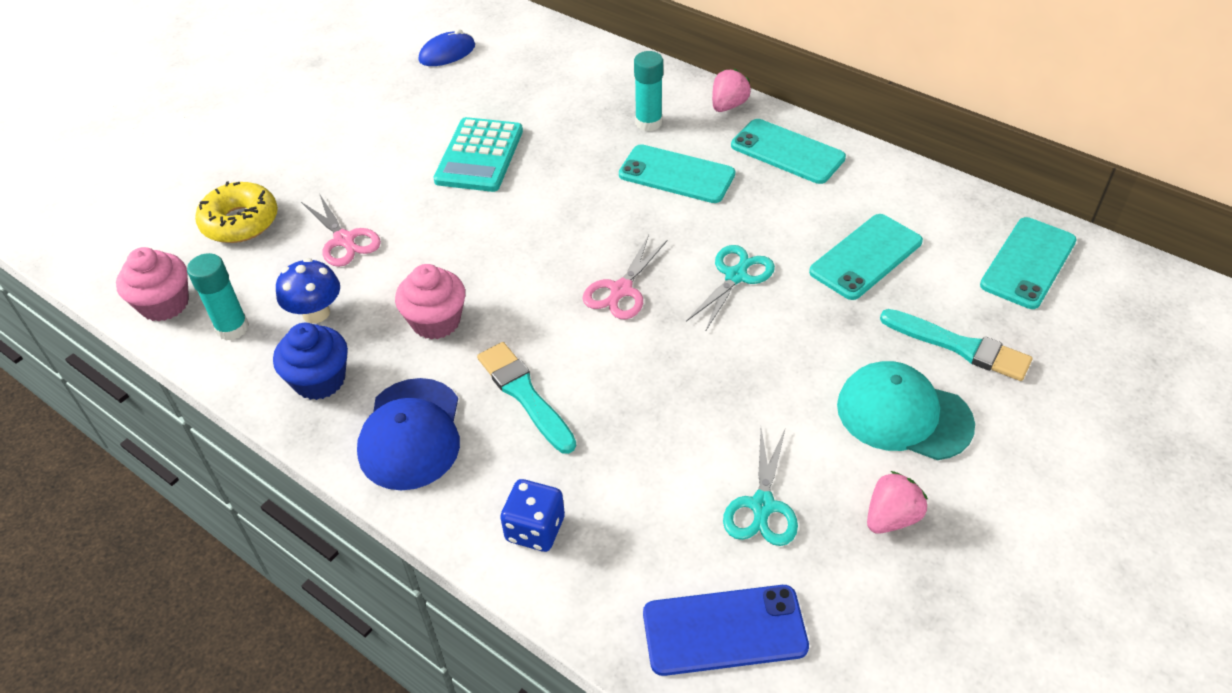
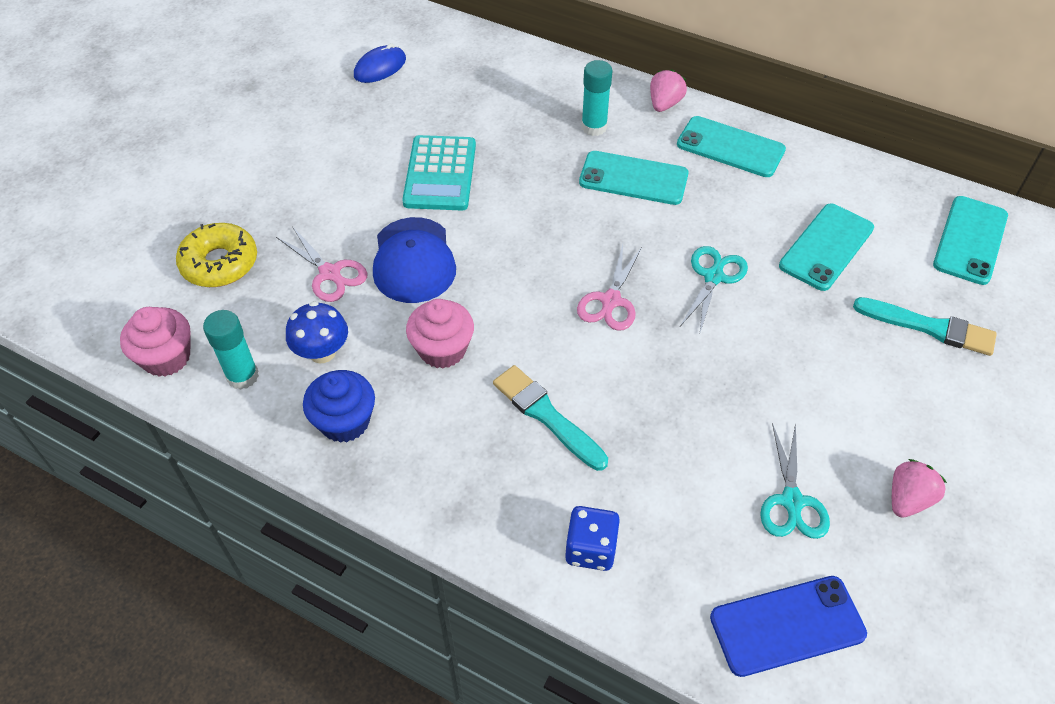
camera: 10 degrees left, 5 degrees up
(411, 434) = (448, 467): blue cap -> blue cap (413, 260)
(903, 414) = (895, 399): turquoise cap -> none

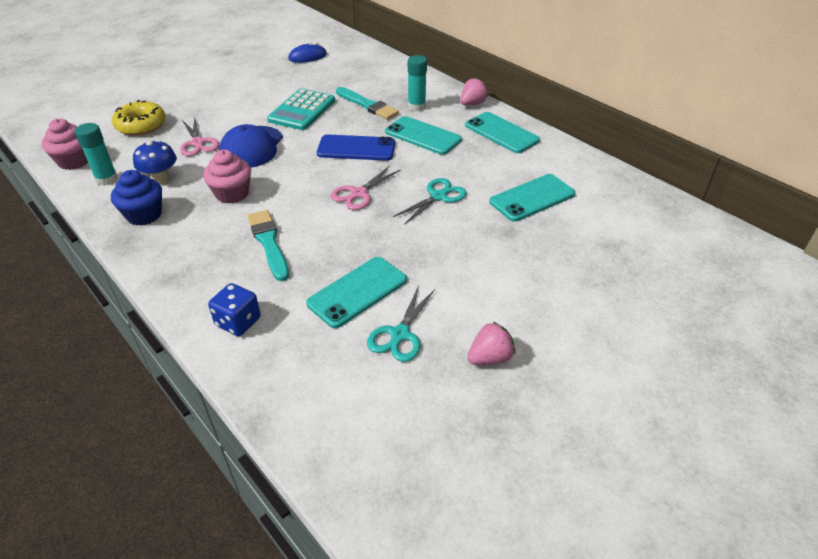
camera: 20 degrees right, 10 degrees down
(787, 625) = (340, 408): blue phone -> blue phone (356, 148)
(929, 327) = (579, 260): turquoise brush -> turquoise brush (367, 105)
(970, 240) = (647, 217): turquoise phone -> turquoise phone (357, 292)

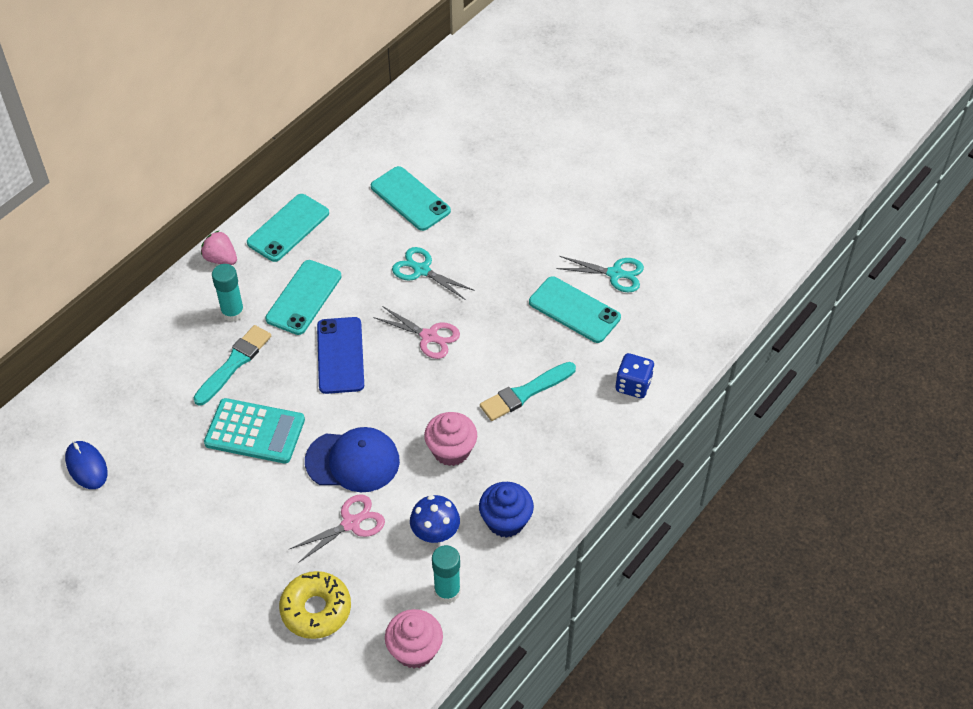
camera: 100 degrees left, 10 degrees up
(490, 358) = (622, 217): pink strawberry -> none

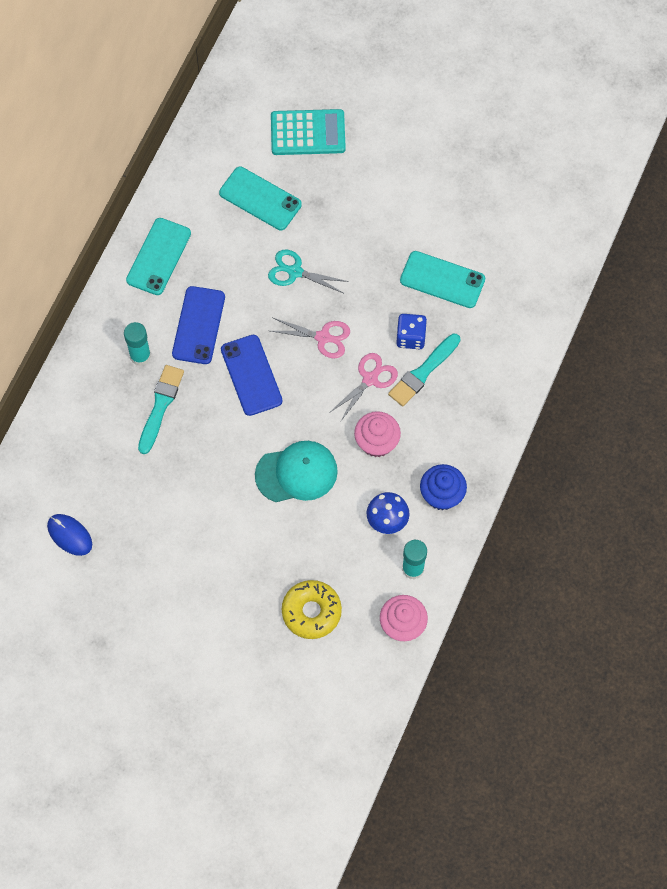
camera: 15 degrees left, 15 degrees up
(221, 259) = (109, 304): pink strawberry -> none
(255, 432) = (203, 467): turquoise calculator -> turquoise calculator (308, 133)
(304, 297) = (198, 325): turquoise phone -> blue phone
(351, 523) = (314, 530): pink scissors -> pink scissors (370, 379)
(353, 461) = (297, 473): blue cap -> turquoise cap
(615, 274) = (468, 234): turquoise scissors -> none
(633, 385) = (513, 342): blue dice -> blue dice (410, 337)

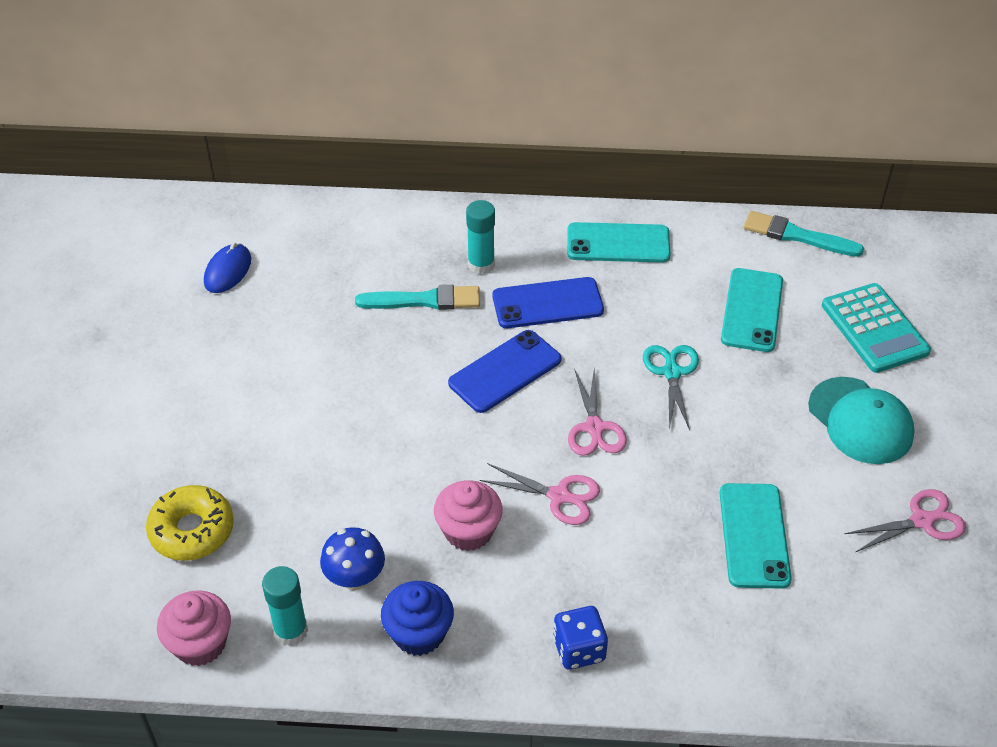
camera: 70 degrees right, 20 degrees down
(297, 473) = (387, 457): turquoise cap -> turquoise cap (860, 421)
(410, 337) = (645, 524): blue dice -> blue dice (579, 649)
(423, 372) = (599, 554): turquoise brush -> turquoise brush (797, 236)
(467, 183) = (922, 521): none -> pink scissors

